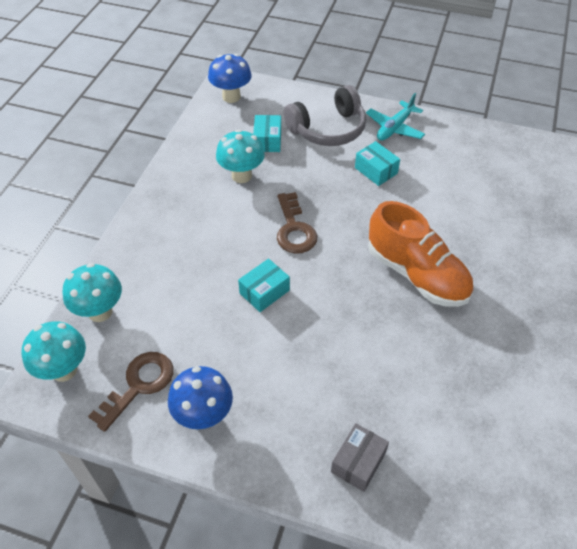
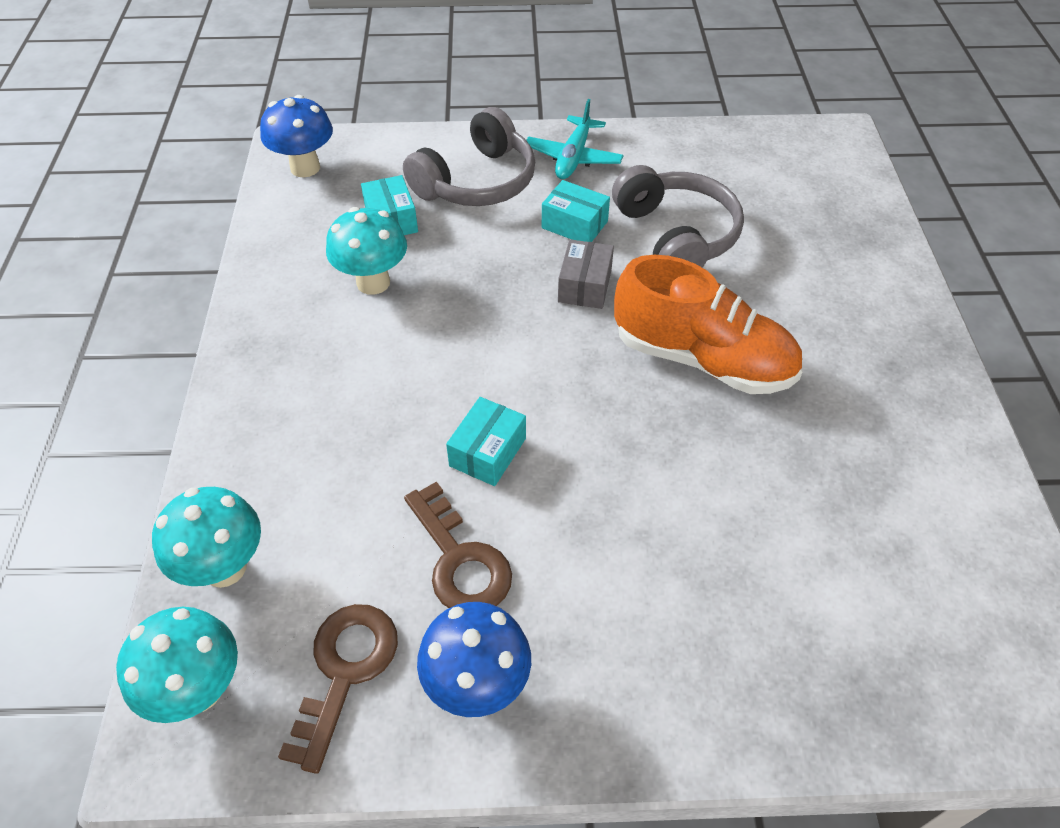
camera: 20 degrees left, 0 degrees up
(294, 229) = (492, 342): brown key -> brown key (460, 560)
(358, 462) = (751, 674): grey box -> grey box (584, 286)
(436, 193) = (676, 236): none -> grey headphones

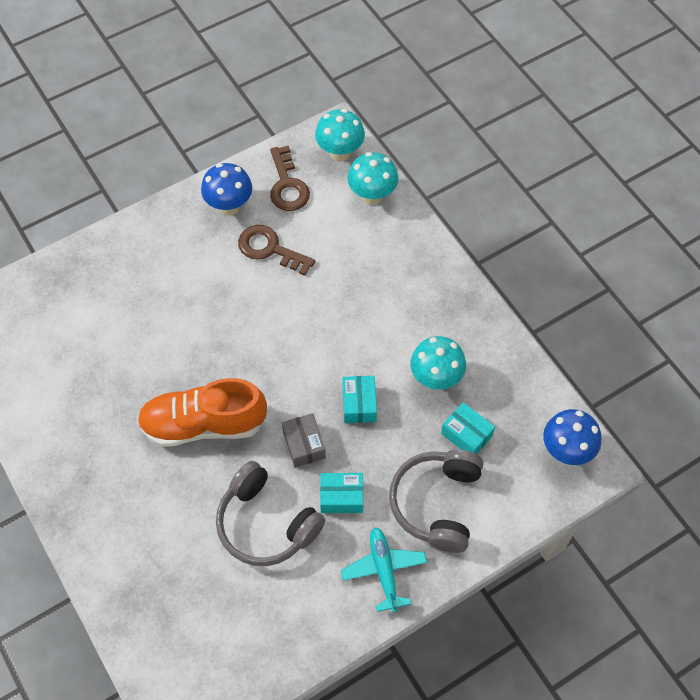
camera: 150 degrees right, 10 degrees up
(488, 452) = (291, 306): turquoise box -> turquoise box (359, 404)

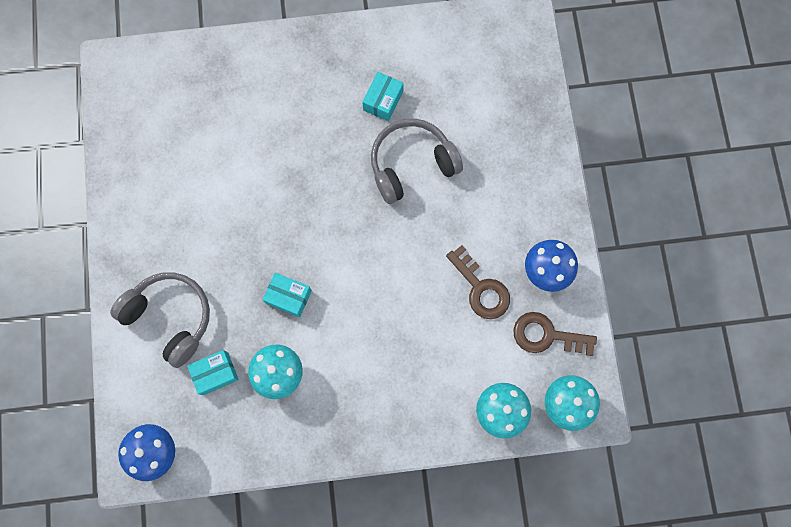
camera: 115 degrees right, 15 degrees up
(204, 424) = (333, 165): orange shoe -> none
(266, 523) = (224, 179): grey headphones -> grey headphones (411, 165)
(269, 249) = (481, 288): brown key -> brown key turned 90 degrees clockwise
(304, 445) = (275, 236): grey box -> none
(341, 497) = (215, 245): turquoise box -> turquoise box (383, 101)
(384, 570) = (140, 250): turquoise plane -> none

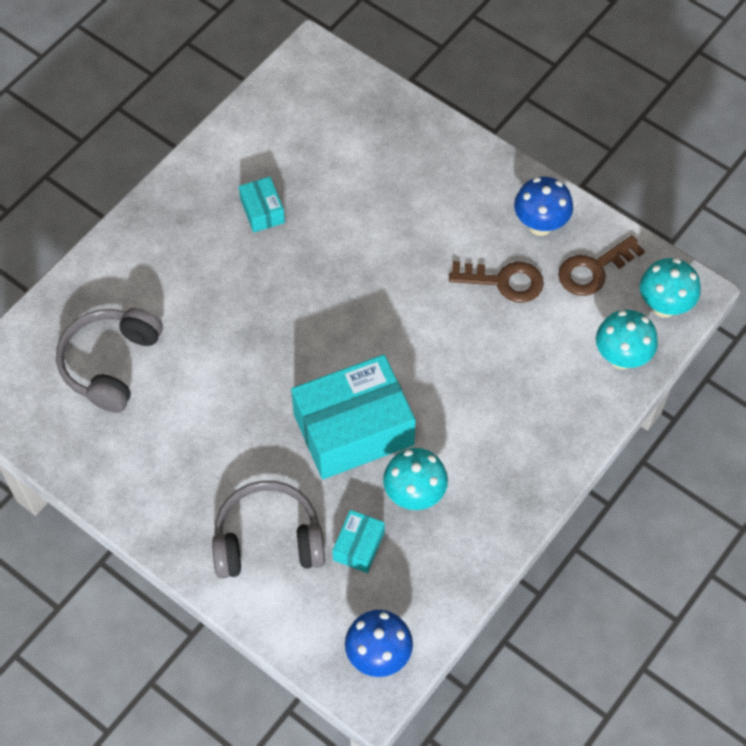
camera: 45 degrees left, 15 degrees down
(288, 297) = (353, 429): turquoise box -> turquoise box, size x2.19
(411, 165) = (342, 239): grey headphones -> grey headphones (110, 364)

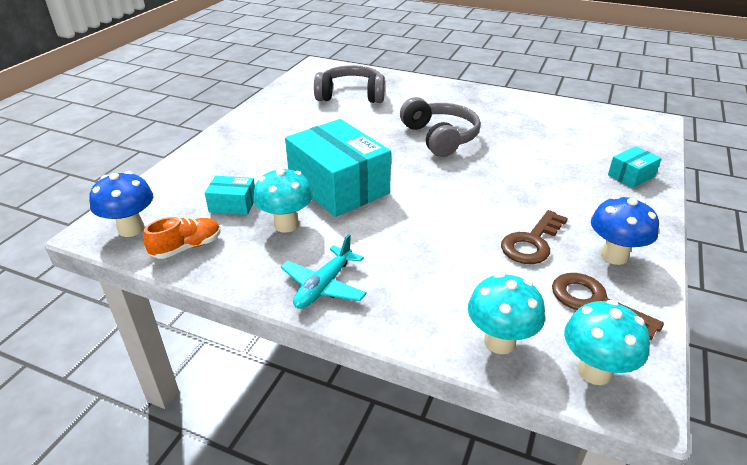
camera: 75 degrees right, 25 degrees down
(262, 211) = (502, 123): turquoise box -> turquoise box (631, 176)
(268, 540) = (233, 165): grey headphones -> grey headphones (440, 137)
(429, 597) = (187, 247): none -> orange shoe
(504, 281) = (532, 243): brown key -> brown key turned 45 degrees clockwise
(522, 475) = (324, 286): none -> turquoise plane

